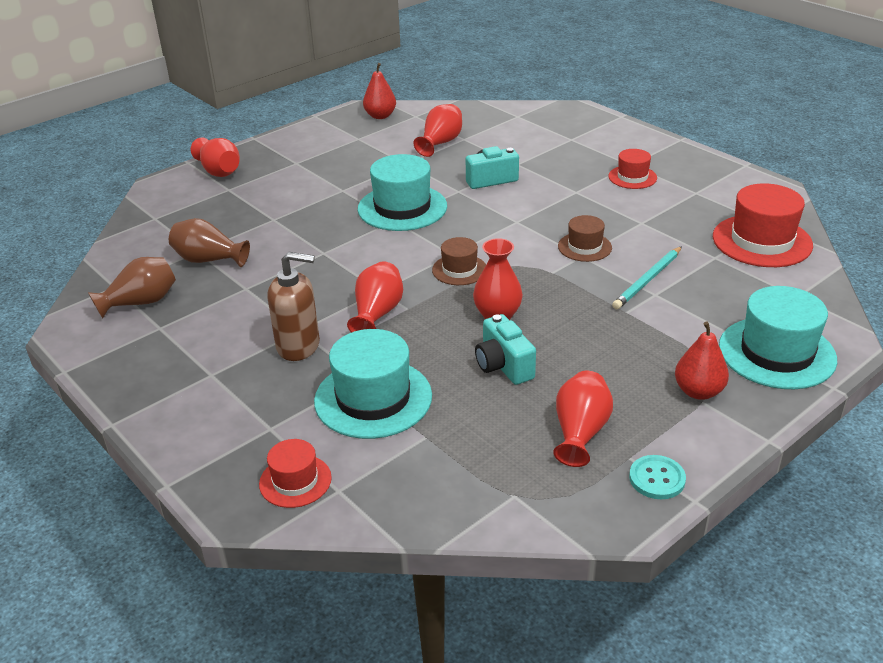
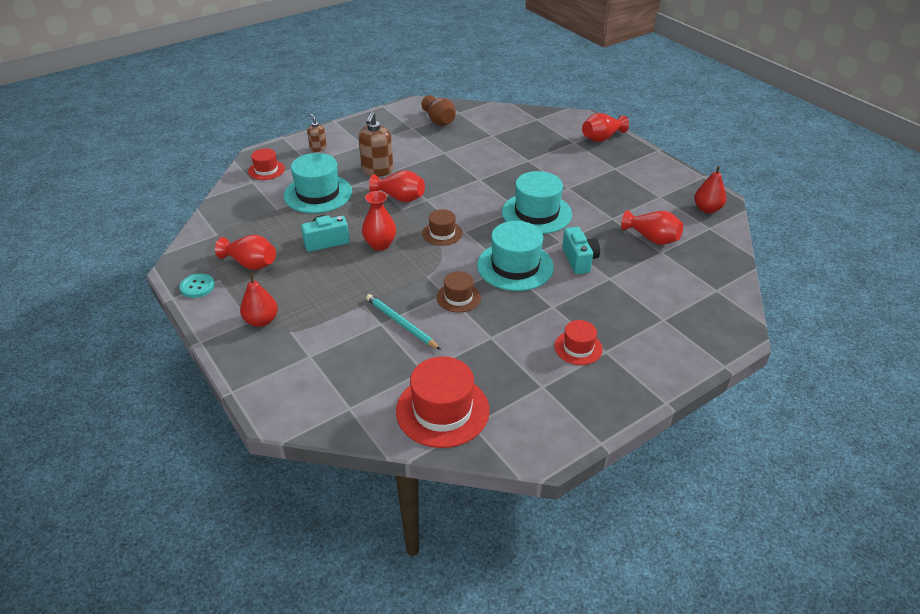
camera: 95 degrees right, 5 degrees up
(209, 260) = (480, 139): brown vase -> none
(217, 427) = (318, 148): none -> brown soap dispenser
(777, 353) = (283, 372): turquoise hat -> turquoise hat (515, 266)

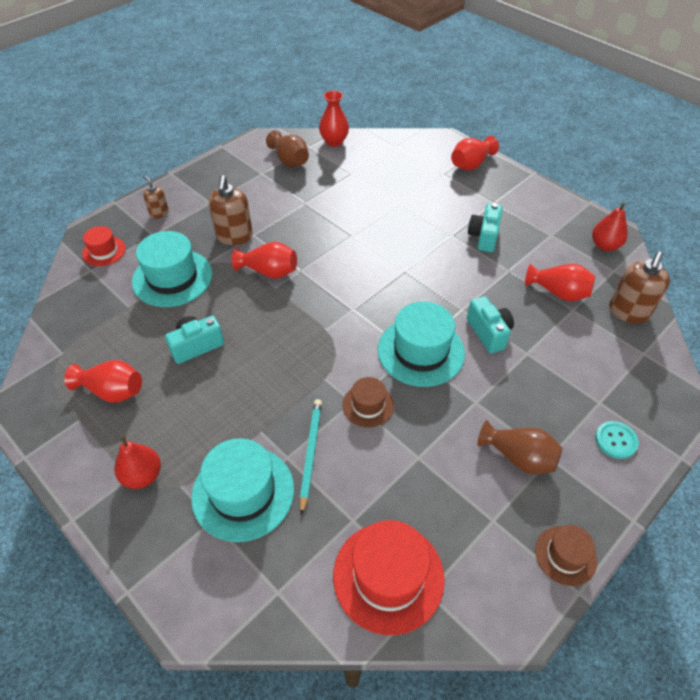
camera: 10 degrees left, 10 degrees up
(197, 286) = (52, 435): turquoise button -> turquoise button (615, 440)
(380, 244) = (261, 341): red vase -> red vase (334, 141)
(401, 323) = (310, 453): turquoise pencil -> turquoise pencil turned 60 degrees clockwise
(442, 233) = (328, 316): brown hat -> brown hat (565, 555)
(536, 213) = (426, 274): turquoise hat -> turquoise hat (243, 492)
(578, 348) = (518, 457): red hat -> brown vase
(596, 192) = (484, 237): none -> turquoise camera
(712, 259) = (628, 312): none -> brown soap dispenser

